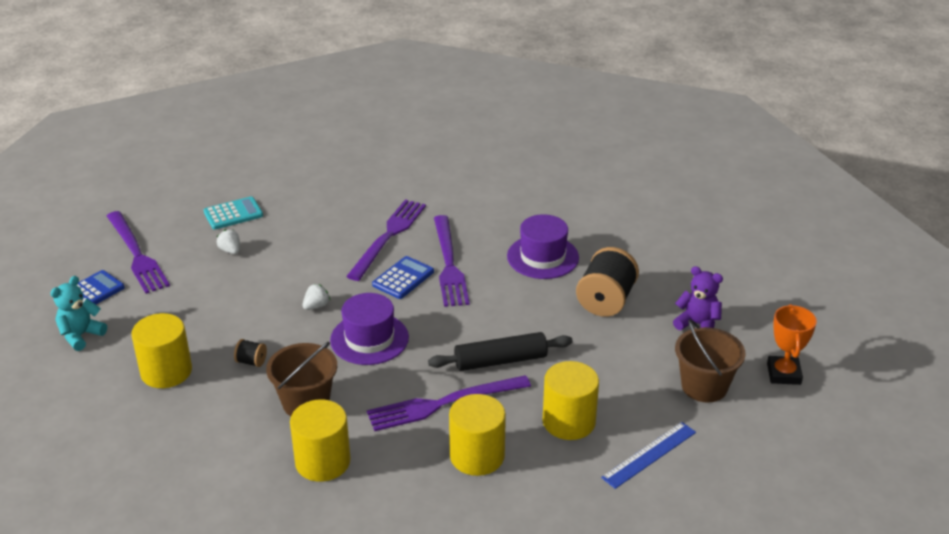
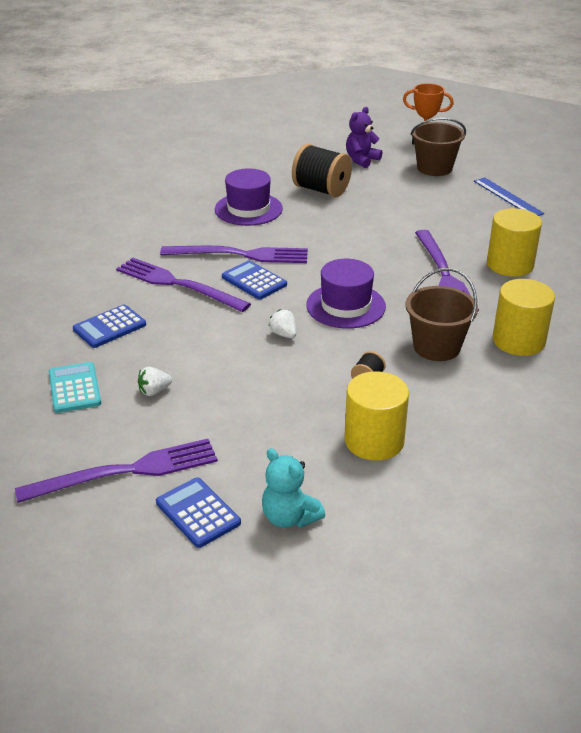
camera: 80 degrees left, 0 degrees up
(316, 214) = (109, 327): none -> blue calculator
(500, 360) = (390, 243): black rolling pin -> none
(569, 421) = (470, 222): yellow cylinder -> none

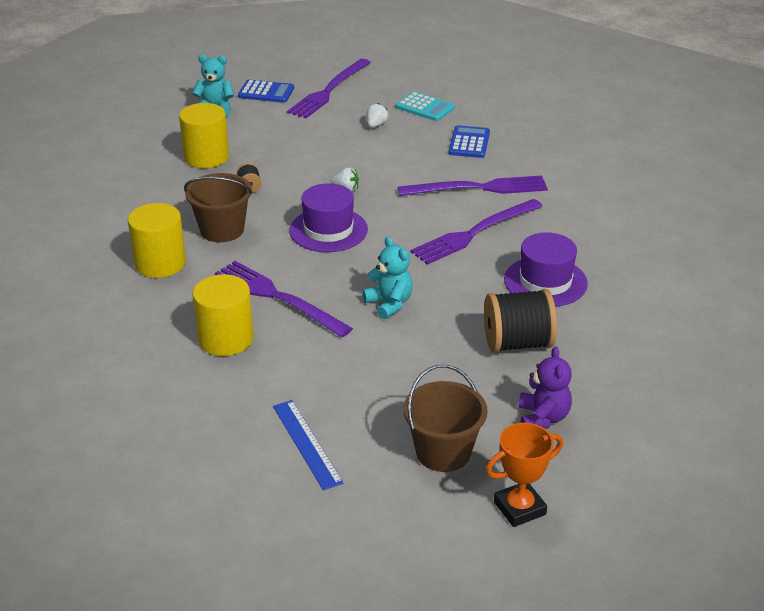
camera: 140 degrees right, 0 degrees up
(254, 281) = (427, 217): blue calculator -> none
(369, 239) = (389, 304): none -> turquoise teddy bear
(507, 197) = (307, 443): blue ruler -> blue ruler turned 45 degrees clockwise

